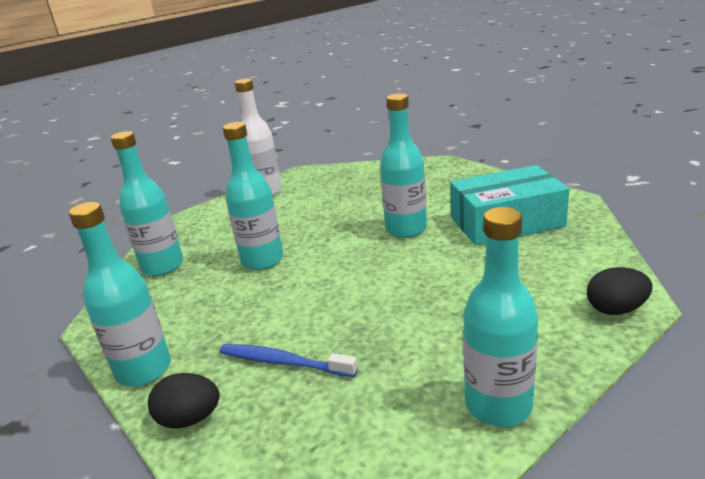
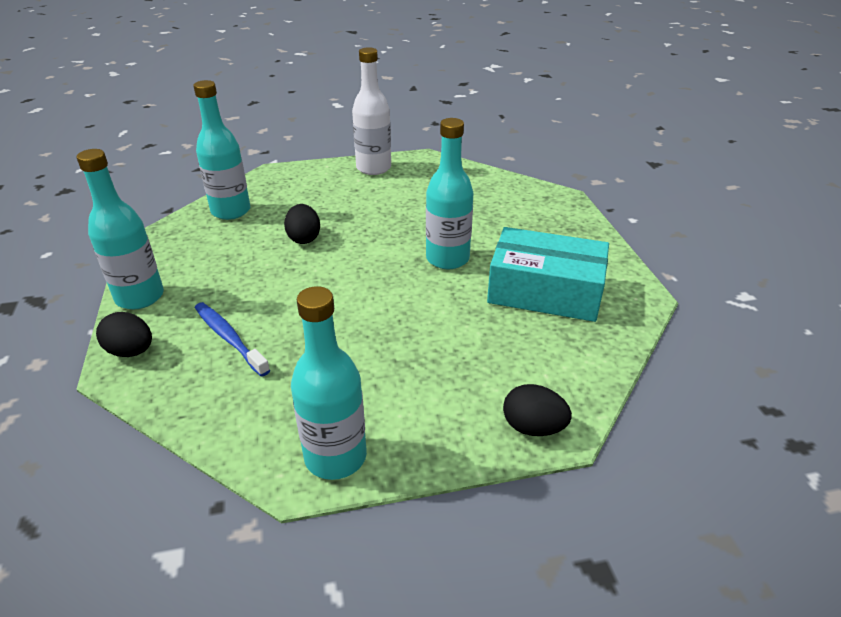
camera: 25 degrees right, 10 degrees up
(262, 260) = (304, 238): turquoise bottle -> black egg

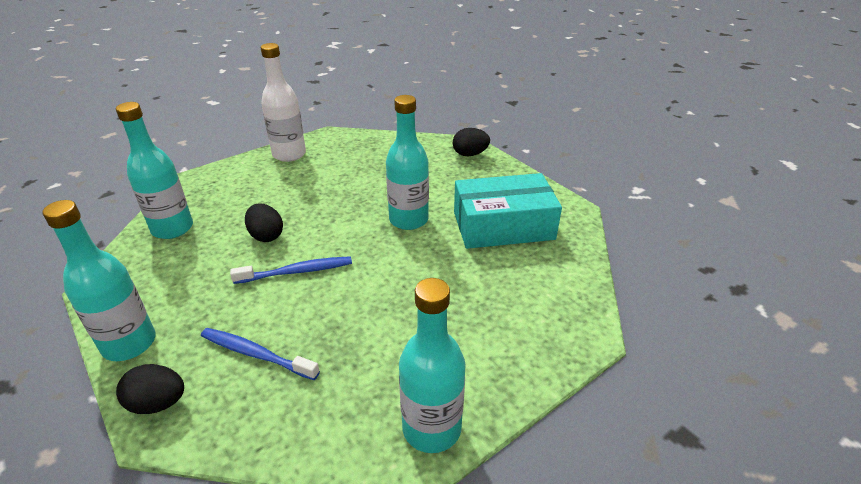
camera: 25 degrees left, 0 degrees up
(309, 278) = (297, 272): none -> blue toothbrush
(533, 427) = (568, 341): black egg -> black egg (470, 154)

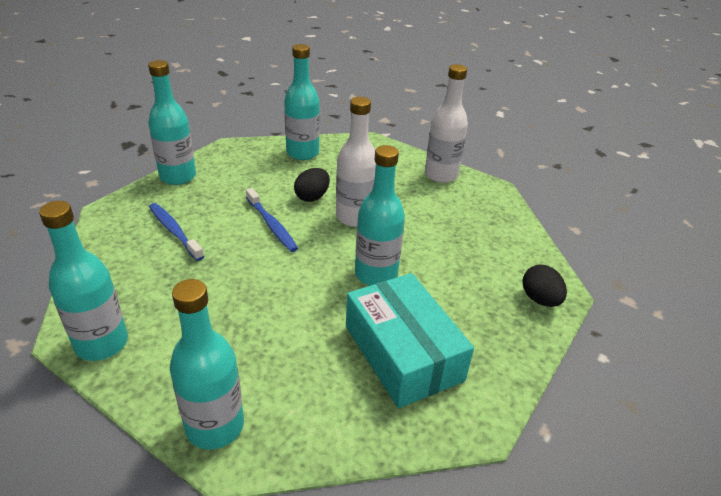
camera: 70 degrees right, 0 degrees up
(158, 403) = (127, 205): black egg -> none
(256, 354) = (174, 231): blue toothbrush -> blue toothbrush turned 45 degrees counterclockwise
(319, 215) = (354, 217): none -> white bottle
(558, 342) = (215, 426): none -> turquoise bottle

